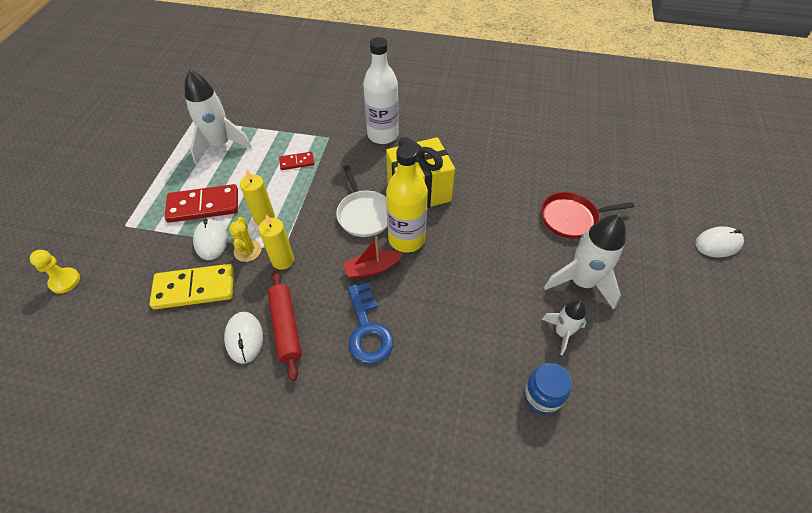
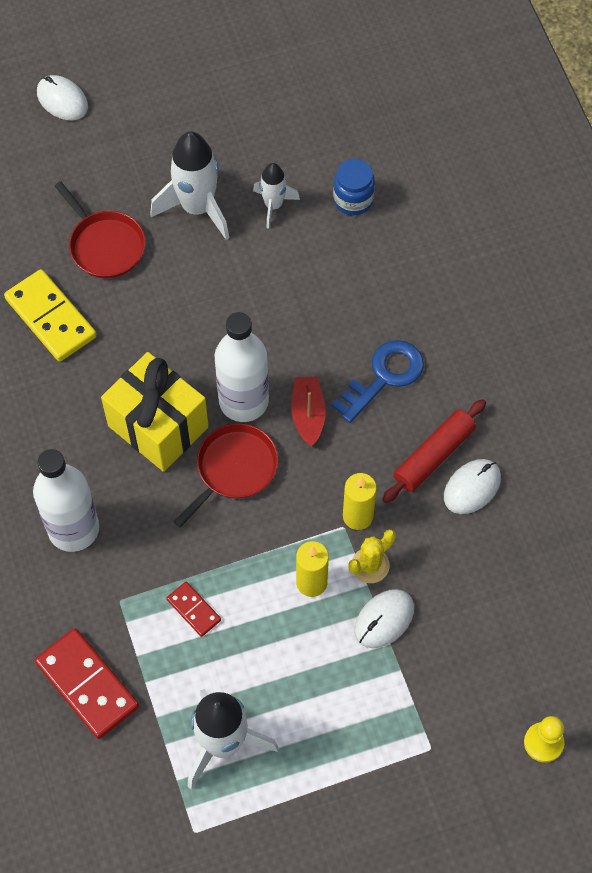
camera: 120 degrees left, 10 degrees up
(194, 288) = (454, 585): yellow domino -> yellow domino (50, 318)
(203, 205) = (340, 674): red domino -> red domino (87, 685)
(364, 214) = (234, 469): white pan -> red pan
(372, 269) = (308, 414): red boat -> red boat turned 135 degrees counterclockwise
(406, 239) = (243, 401): yellow bottle -> white bottle

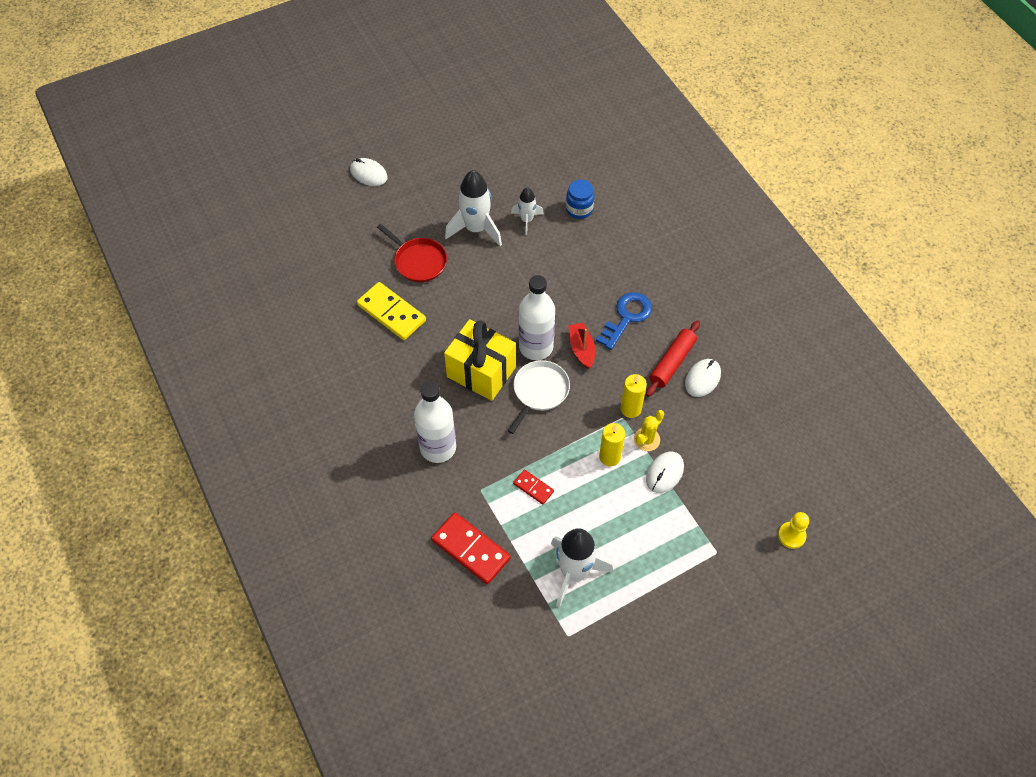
camera: 10 degrees left, 5 degrees down
(234, 469) = (539, 391): red pan -> white pan

